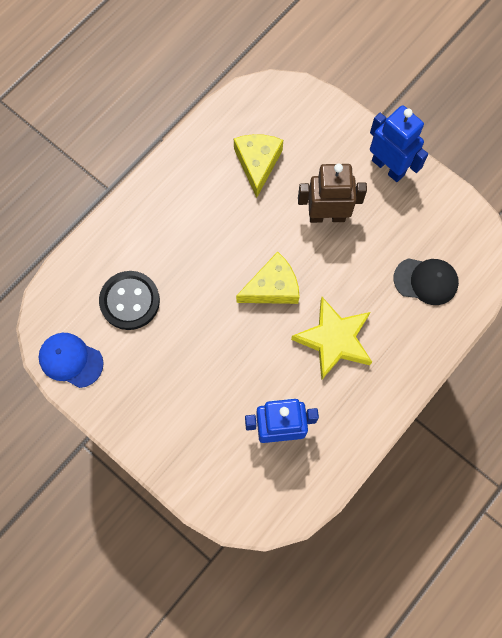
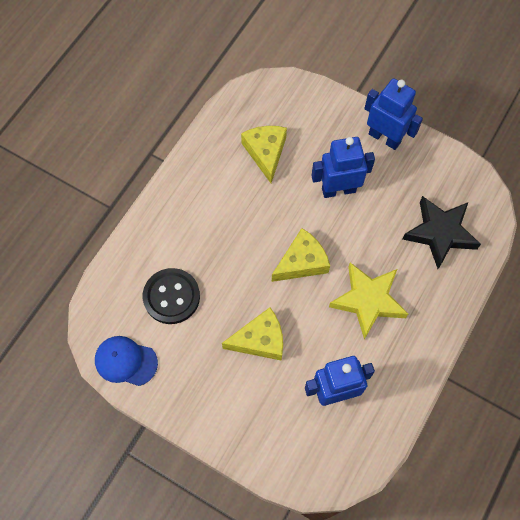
camera: 10 degrees left, 5 degrees down
(212, 362) = (260, 340): none -> yellow cheese
(327, 216) = (338, 190): brown robot -> blue robot
(426, 281) = (440, 233): black cap -> black star

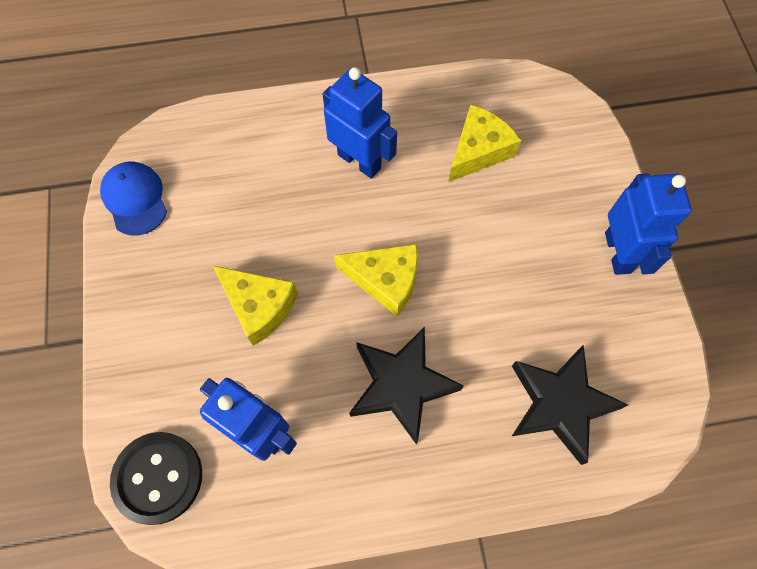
camera: 50 degrees right, 0 degrees up
(171, 297) = (237, 187): black button -> black button (158, 478)
(338, 190) = (506, 253): blue robot -> blue robot (359, 161)
(368, 301) = (401, 385): yellow star -> black star

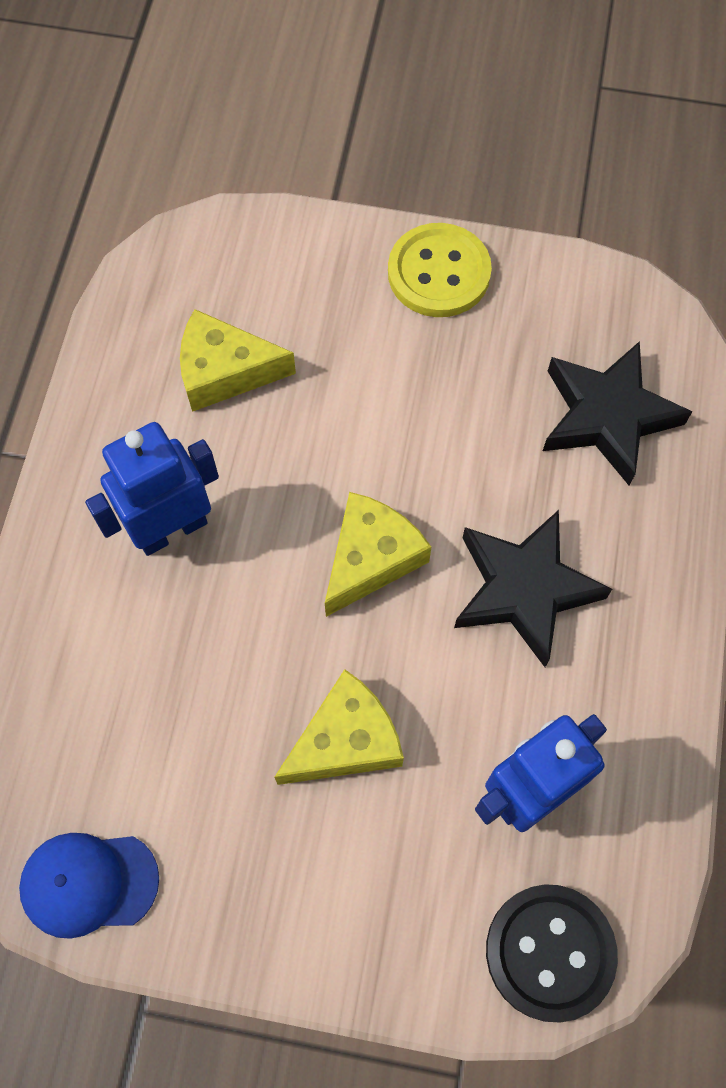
camera: 70 degrees left, 0 degrees up
(478, 151) = (225, 371): yellow cheese -> yellow cheese turned 60 degrees counterclockwise
(618, 252) = (439, 273): blue robot -> yellow button

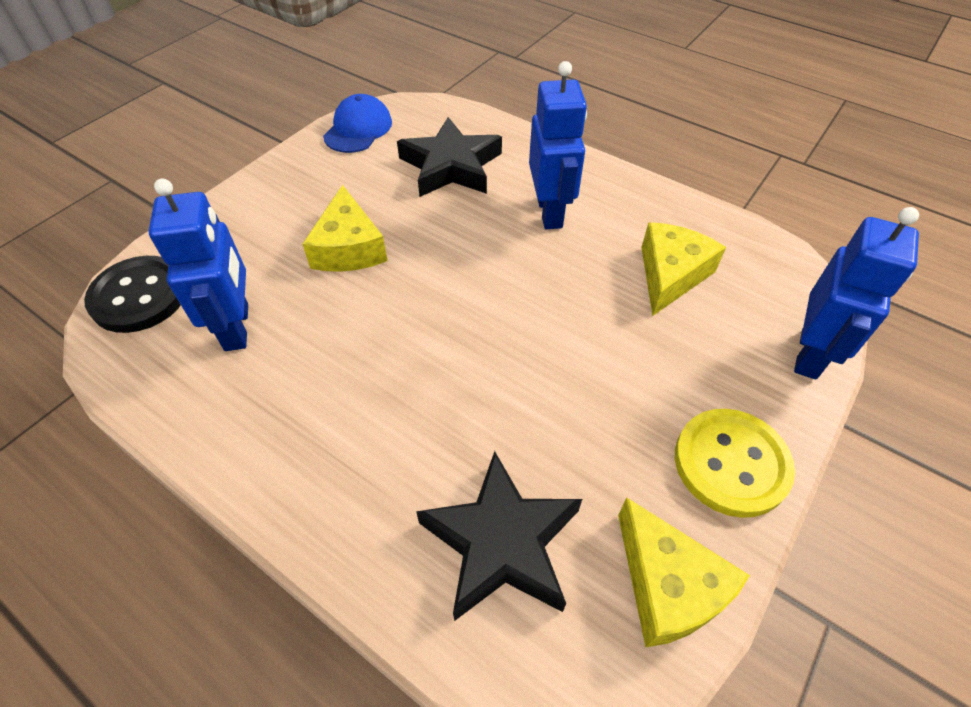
camera: 115 degrees right, 15 degrees down
(280, 233) = (810, 354): none -> blue robot
(371, 558) = (466, 305): yellow cheese -> yellow cheese (668, 586)
(524, 589) = (378, 391): black star -> black star (451, 166)

